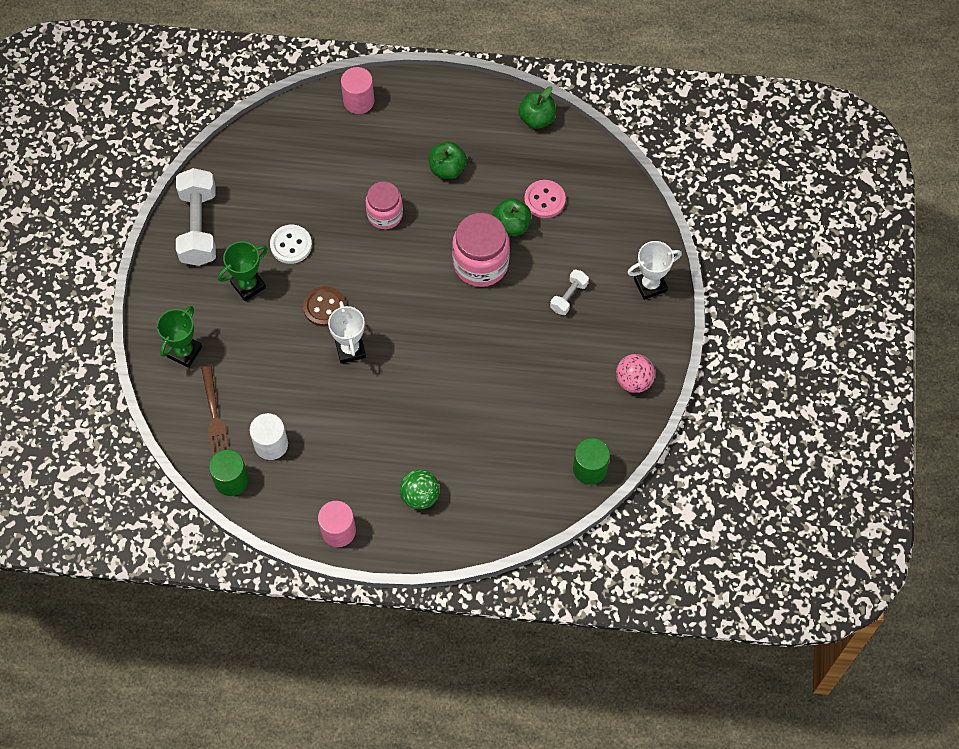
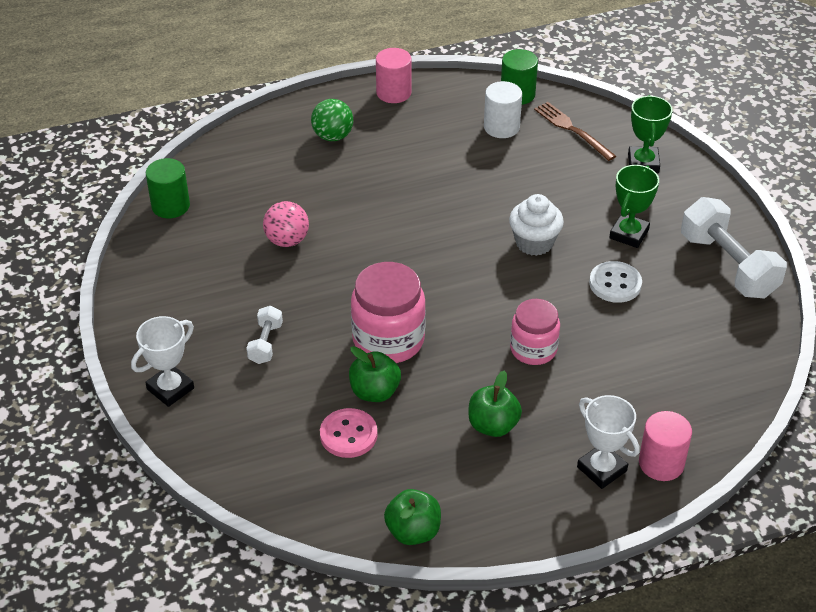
camera: 155 degrees right, 20 degrees down
(324, 307) = (534, 243): brown button -> white cupcake
(350, 349) = (480, 218): white trophy -> white trophy (602, 469)
(633, 381) = (153, 291): pink ball -> pink ball (287, 240)

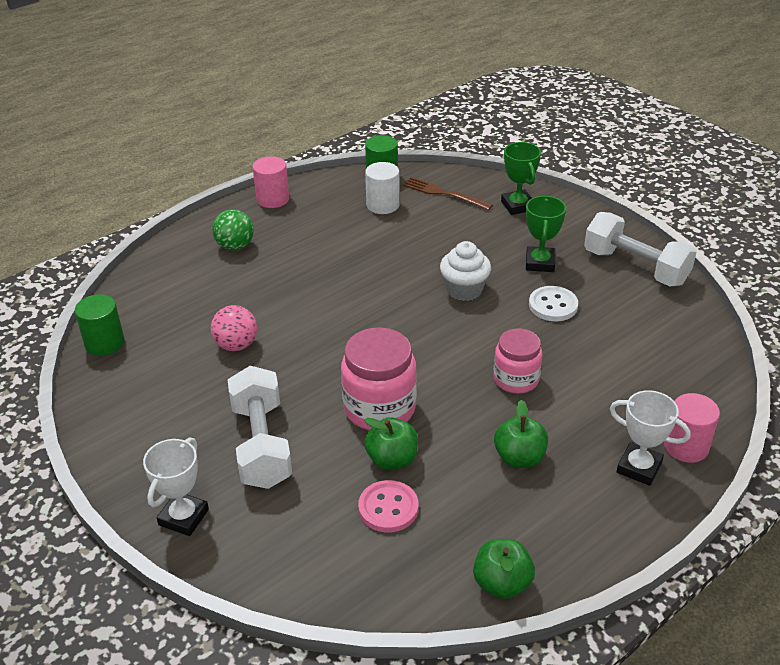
camera: 20 degrees left, 5 degrees down
(265, 343) = (261, 444): white dumbbell -> white dumbbell, size x2.02

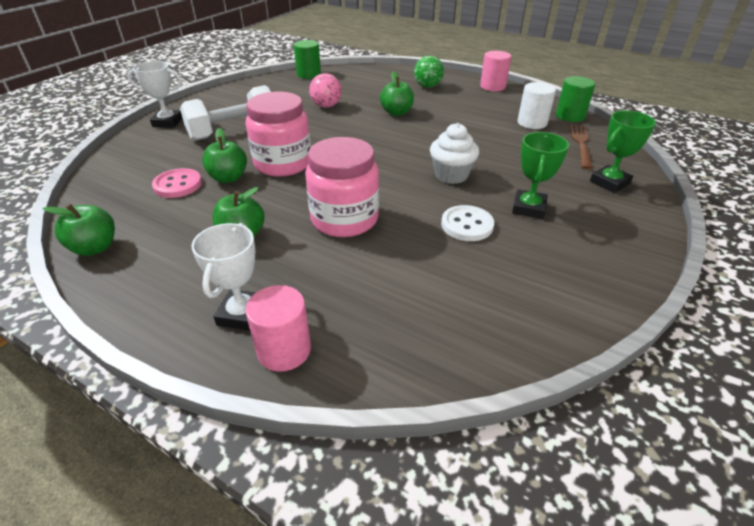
camera: 70 degrees right, 0 degrees up
(296, 290) = (396, 112): none -> green apple
(516, 379) = (344, 219): pink jar -> pink jar, size x1.53
(540, 263) = (528, 208): green trophy -> green trophy turned 60 degrees counterclockwise
(635, 267) = (585, 274): white dumbbell -> none

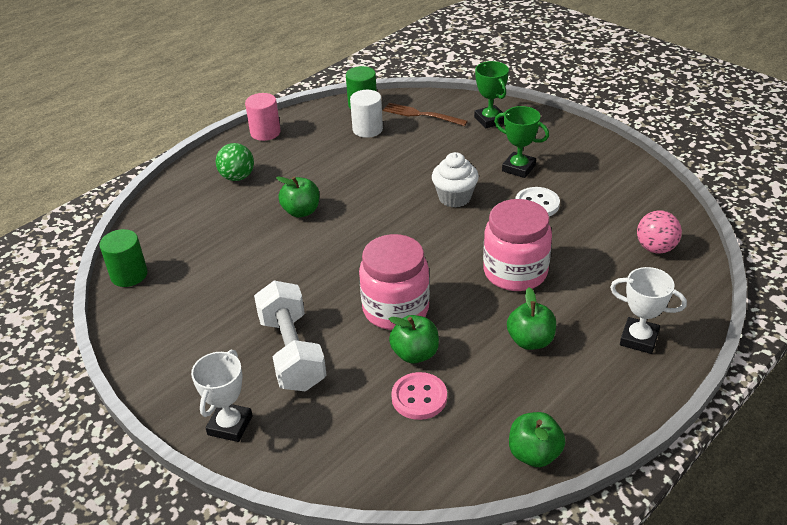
camera: 75 degrees left, 0 degrees up
(284, 350) = (677, 316): pink cylinder -> none
(326, 106) = (253, 265): pink ball -> pink ball (655, 248)

